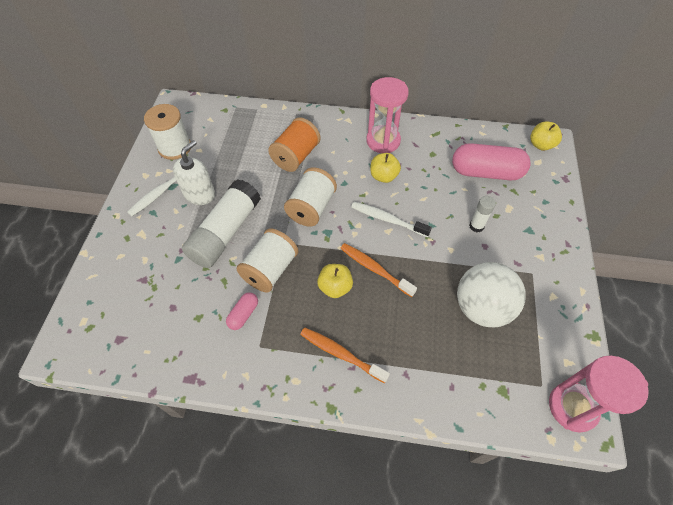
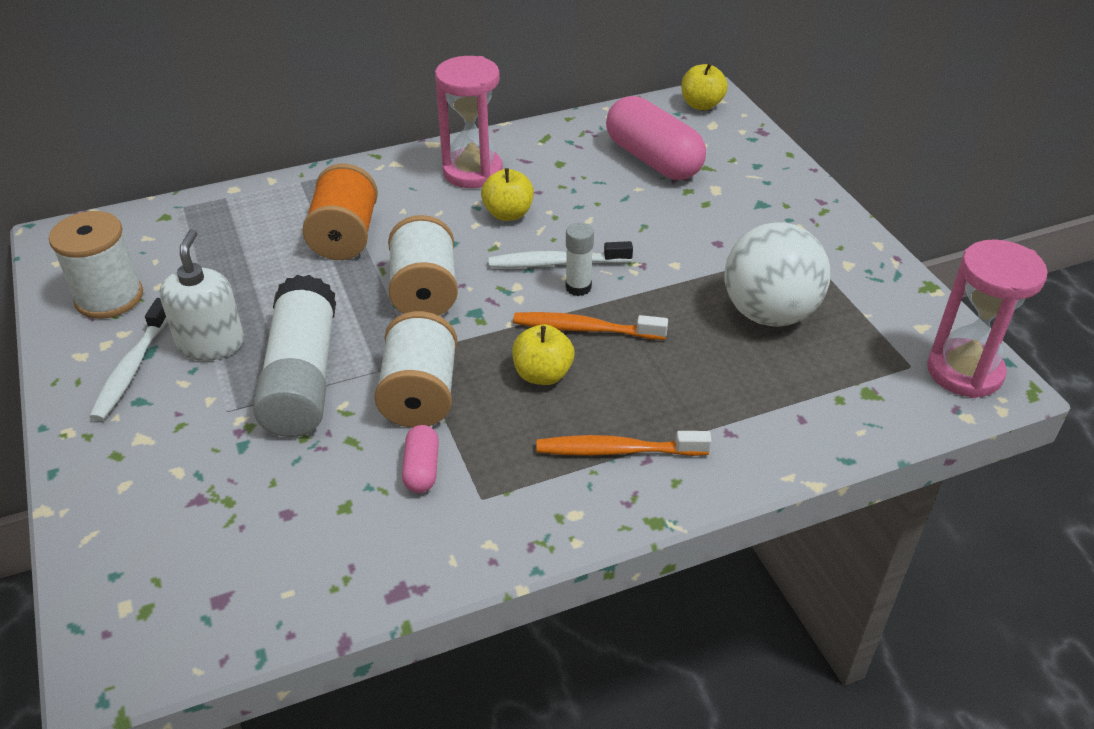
camera: 30 degrees left, 15 degrees down
(476, 226) = (688, 225): white glue stick -> white glue stick (578, 287)
(486, 172) = (653, 159): pink capsule -> pink capsule turned 75 degrees clockwise

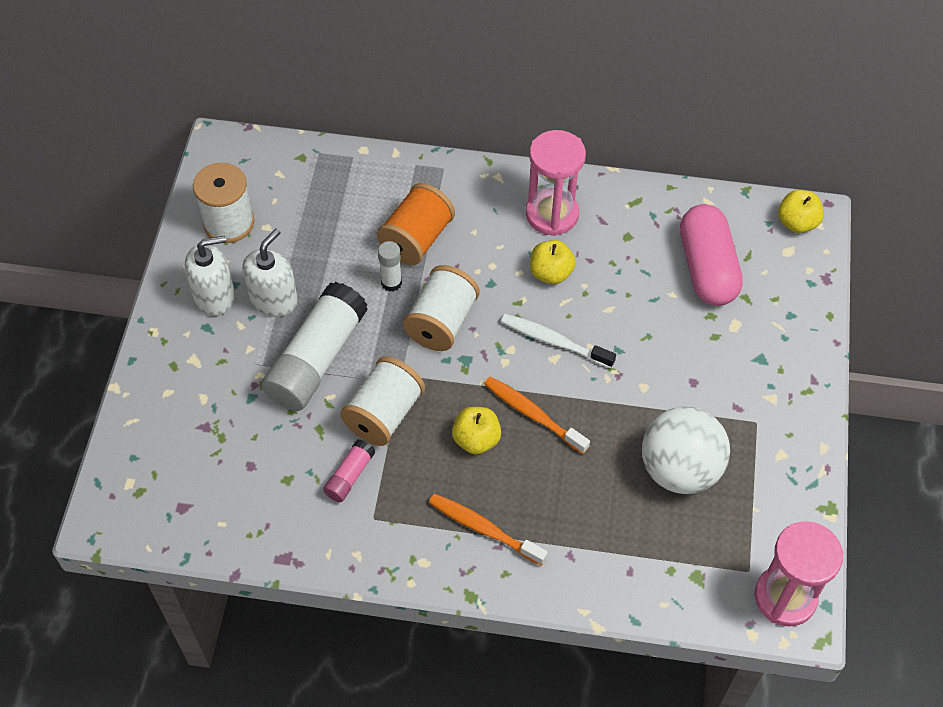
camera: 30 degrees right, 15 degrees up
(132, 368) = (214, 296): white toothbrush -> white soap dispenser
(422, 469) = (350, 476): pink capsule -> pink glue stick
(578, 287) = (554, 373): white glue stick -> white glue stick (391, 282)

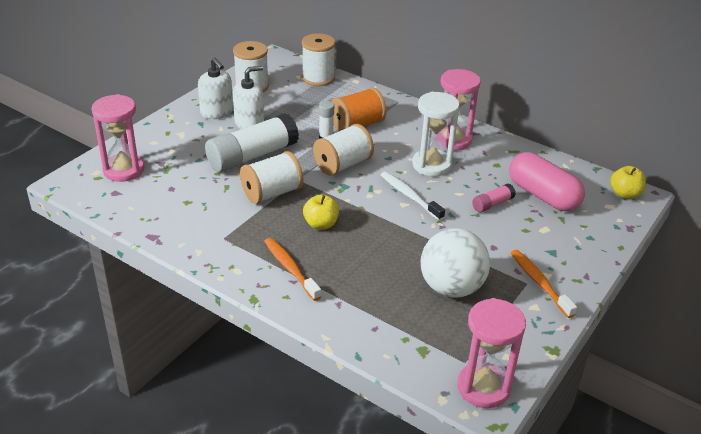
camera: 25 degrees right, 20 degrees down
(164, 462) = (124, 170): none -> pink hourglass
(214, 296) = (217, 112): white soap dispenser -> white soap dispenser turned 45 degrees clockwise
(309, 166) = (318, 78): none -> white spool
(350, 476) = (226, 213): pink glue stick -> pink glue stick (492, 204)
(533, 414) = (368, 225): orange toothbrush -> orange toothbrush (539, 283)
(551, 273) = (431, 165): yellow apple -> white hourglass
(707, 268) = (542, 195): pink capsule -> pink capsule turned 60 degrees counterclockwise

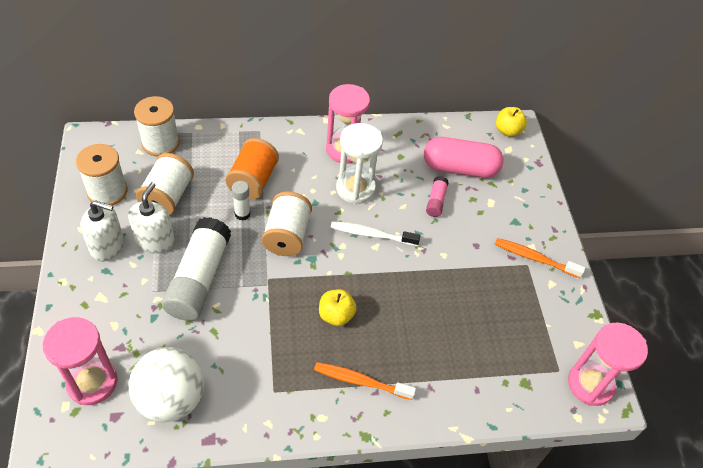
camera: 45 degrees left, 15 degrees up
(272, 193) = (261, 310): white spool -> white spool (168, 197)
(451, 287) = (487, 308): white ball -> white ball (171, 399)

